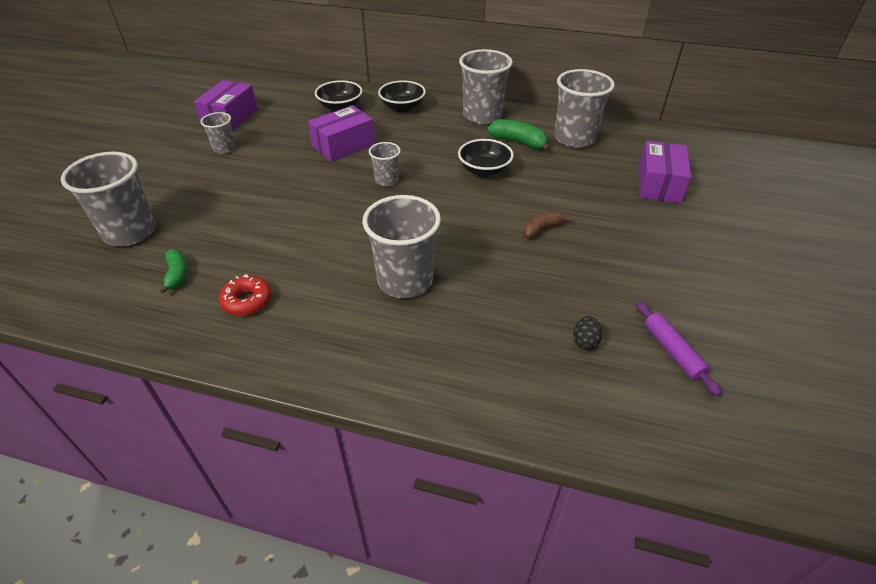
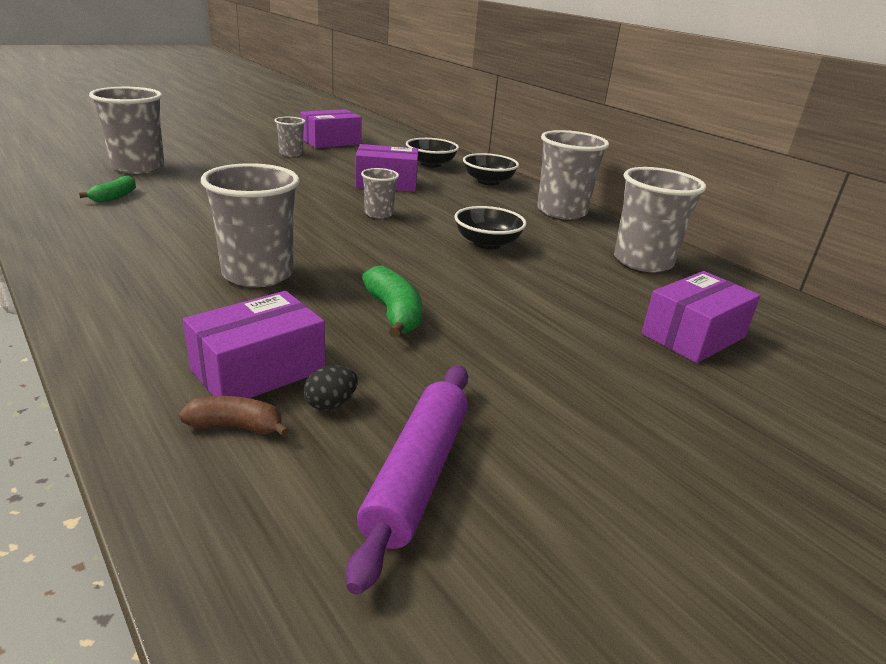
camera: 35 degrees right, 15 degrees down
(247, 301) = (122, 229): red donut -> none
(518, 142) = (567, 240): green banana -> green banana (394, 313)
(522, 347) = (258, 370): none -> purple box
(542, 229) = (464, 304): brown banana -> brown banana (236, 426)
(672, 351) = (417, 475): purple rolling pin -> purple rolling pin, size x1.52

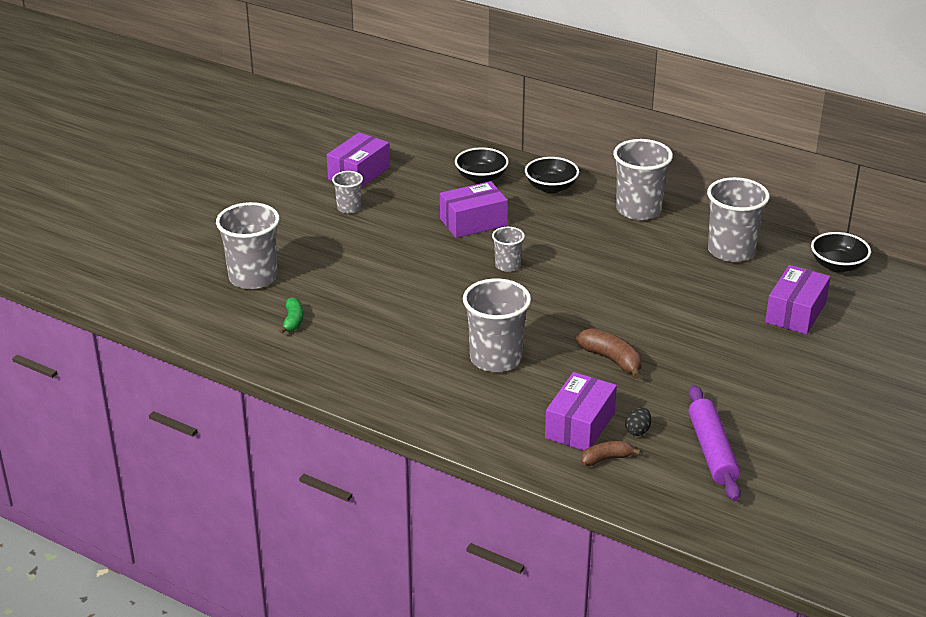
camera: 20 degrees left, 5 degrees up
(394, 313) = (612, 359): green banana -> brown banana
(487, 243) = (613, 271): black bowl -> black bowl (837, 266)

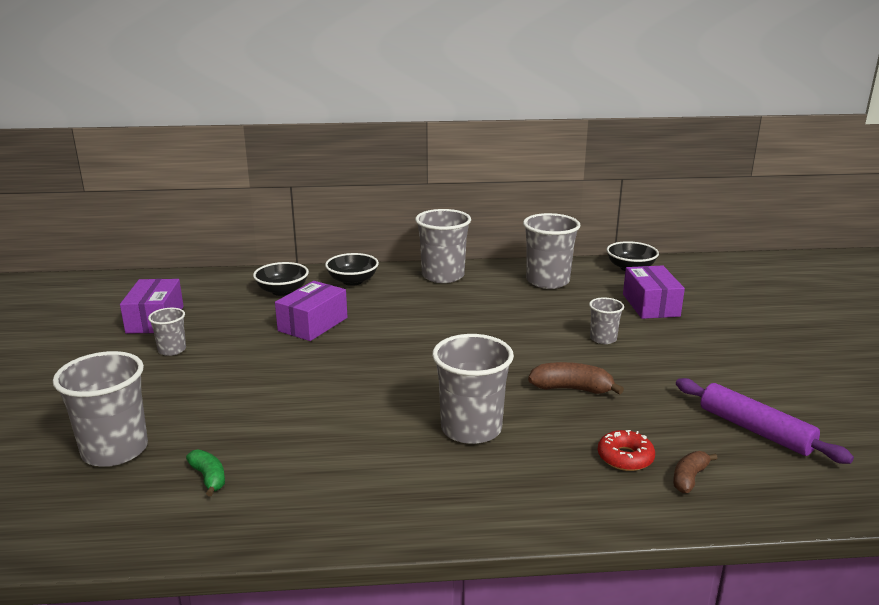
camera: 35 degrees left, 10 degrees down
(507, 265) = (385, 347): grey cup -> grey cup (603, 339)
(580, 425) = (625, 457): purple box -> red donut
(637, 431) = (677, 440): black egg -> none

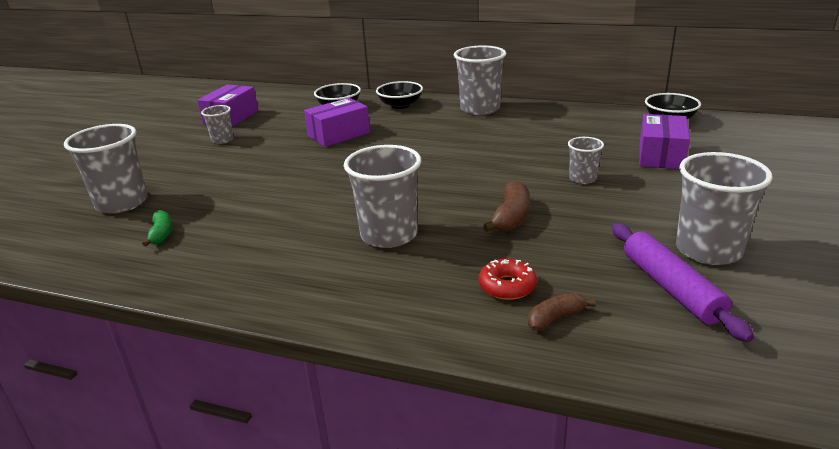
camera: 25 degrees right, 5 degrees up
(547, 281) = (573, 123): grey cup -> grey cup (708, 250)
(572, 389) = (511, 217): brown banana -> brown banana turned 75 degrees clockwise

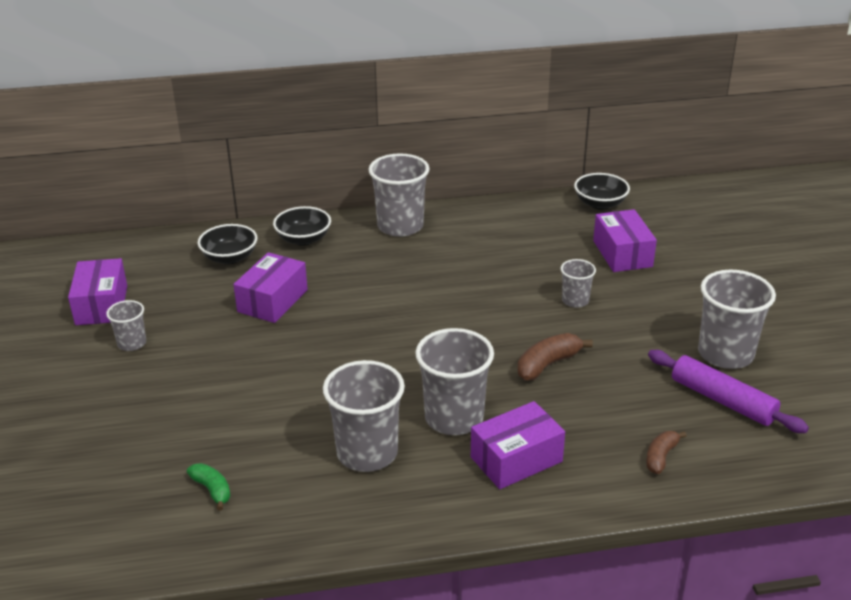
camera: 30 degrees left, 5 degrees up
(122, 203) = (111, 467): grey cup -> grey cup (367, 453)
(409, 279) = (516, 459): none -> purple box
(507, 286) = (602, 439): red donut -> none
(511, 217) = (547, 364): brown banana -> brown banana turned 120 degrees counterclockwise

